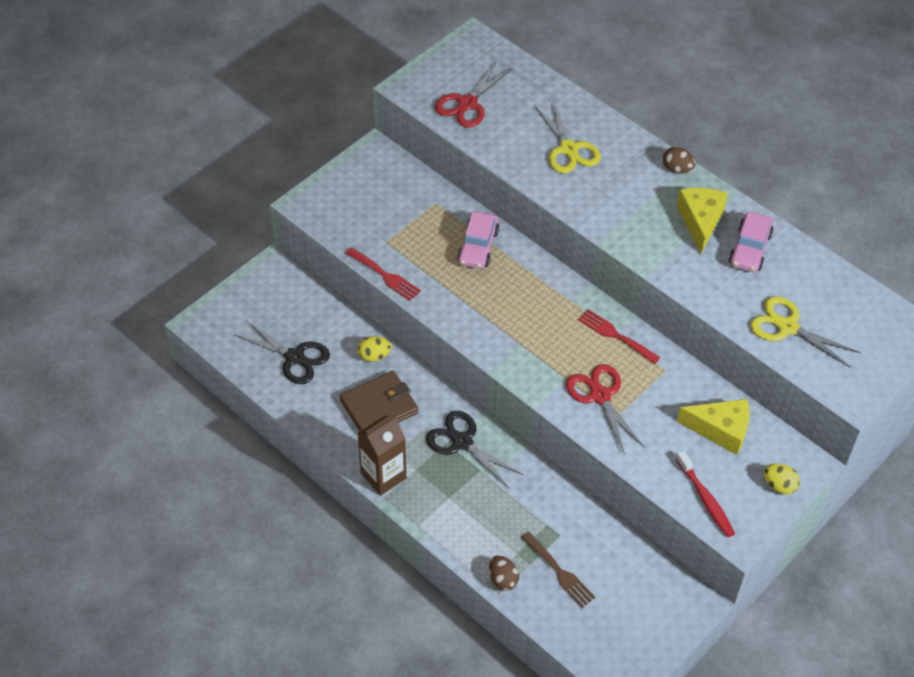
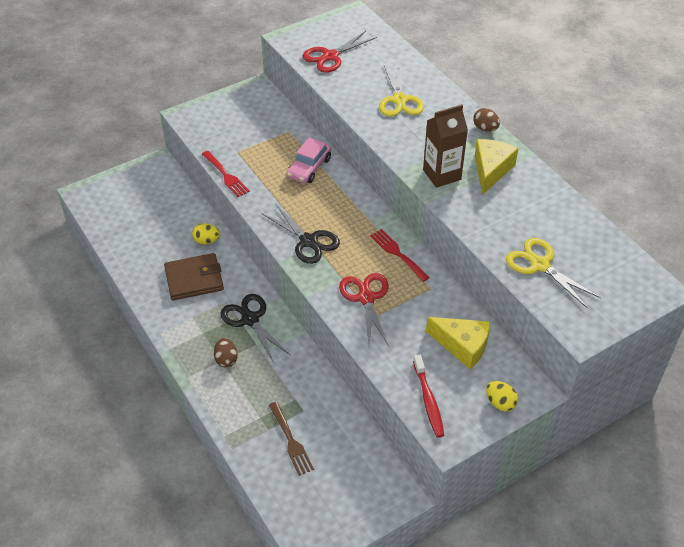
camera: 15 degrees right, 5 degrees down
(294, 357) = (144, 230): black scissors -> black scissors (308, 241)
(383, 476) = (175, 332): brown carton -> brown carton (442, 175)
(503, 579) = (240, 436): brown egg -> brown egg (226, 359)
(750, 249) = (527, 198): pink car -> none

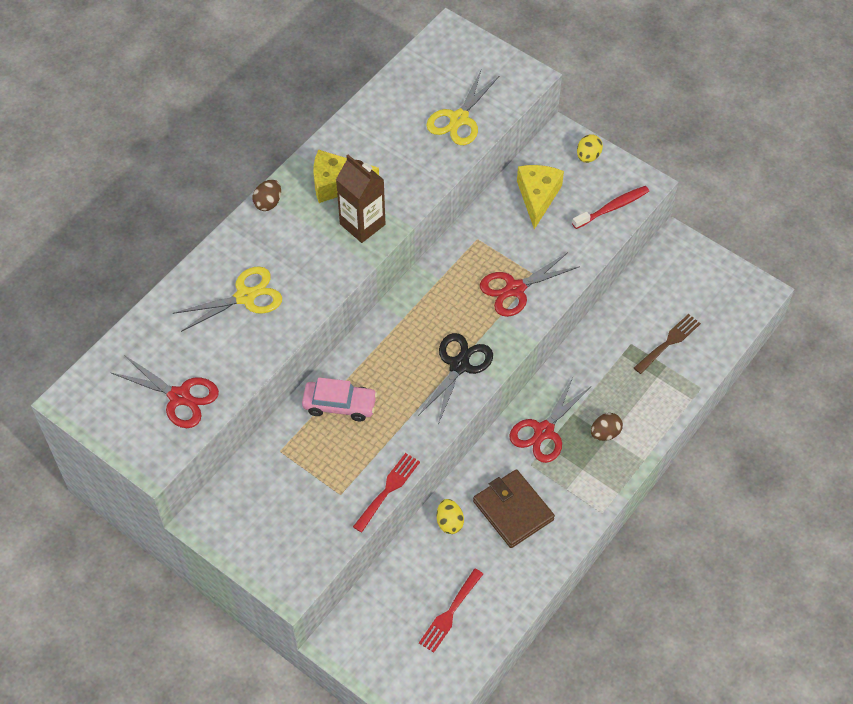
camera: 110 degrees left, 10 degrees up
(250, 319) = (543, 431): black scissors -> red scissors
(397, 253) = (441, 279): red fork -> red fork (450, 613)

